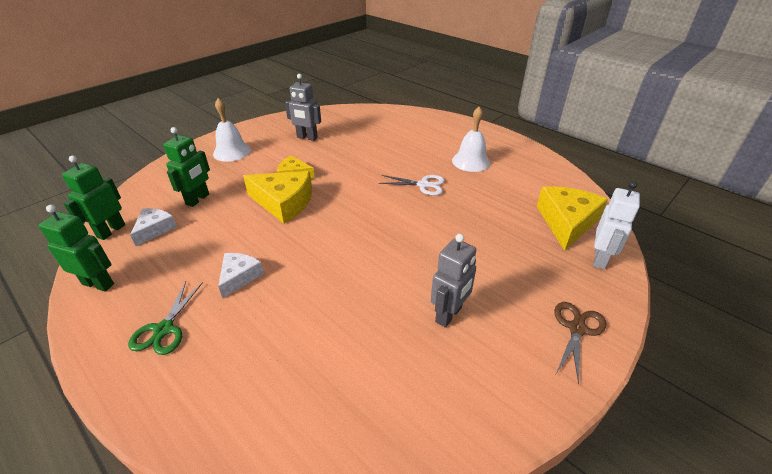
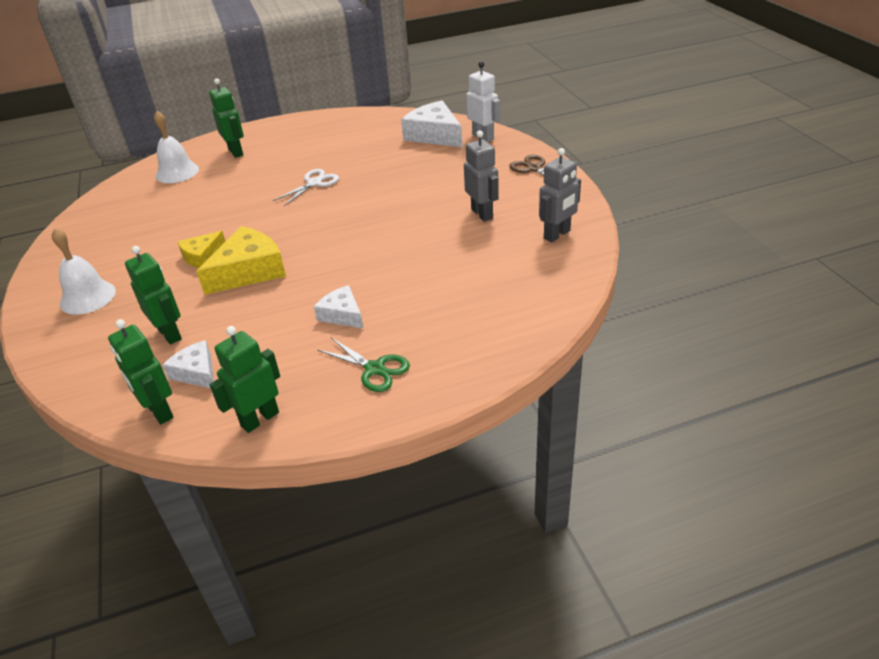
camera: 60 degrees left, 0 degrees up
(307, 138) = (132, 234): grey robot -> grey robot (557, 235)
(437, 133) = (236, 152): none -> green robot
(471, 161) = (307, 149): white bell -> white bell (177, 172)
(566, 222) = (434, 135): yellow cheese -> white cheese

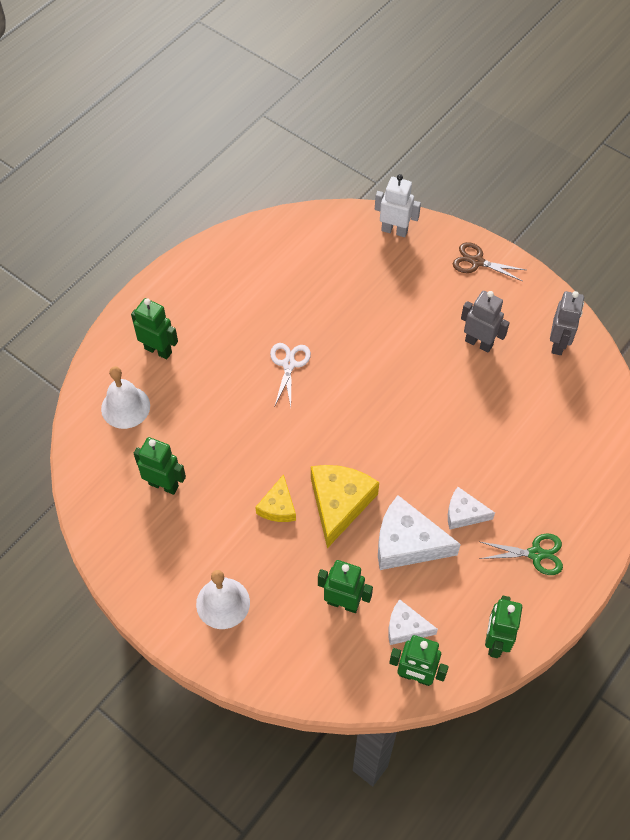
camera: 35 degrees left, 20 degrees up
(144, 218) = (164, 485): none -> green robot
(434, 135) = (344, 244): white cheese -> white cheese (407, 543)

